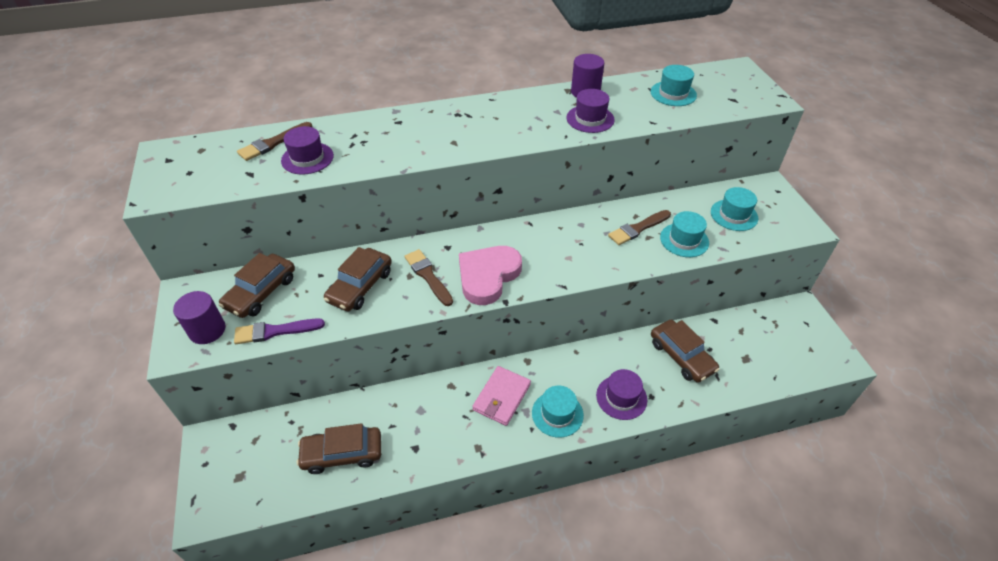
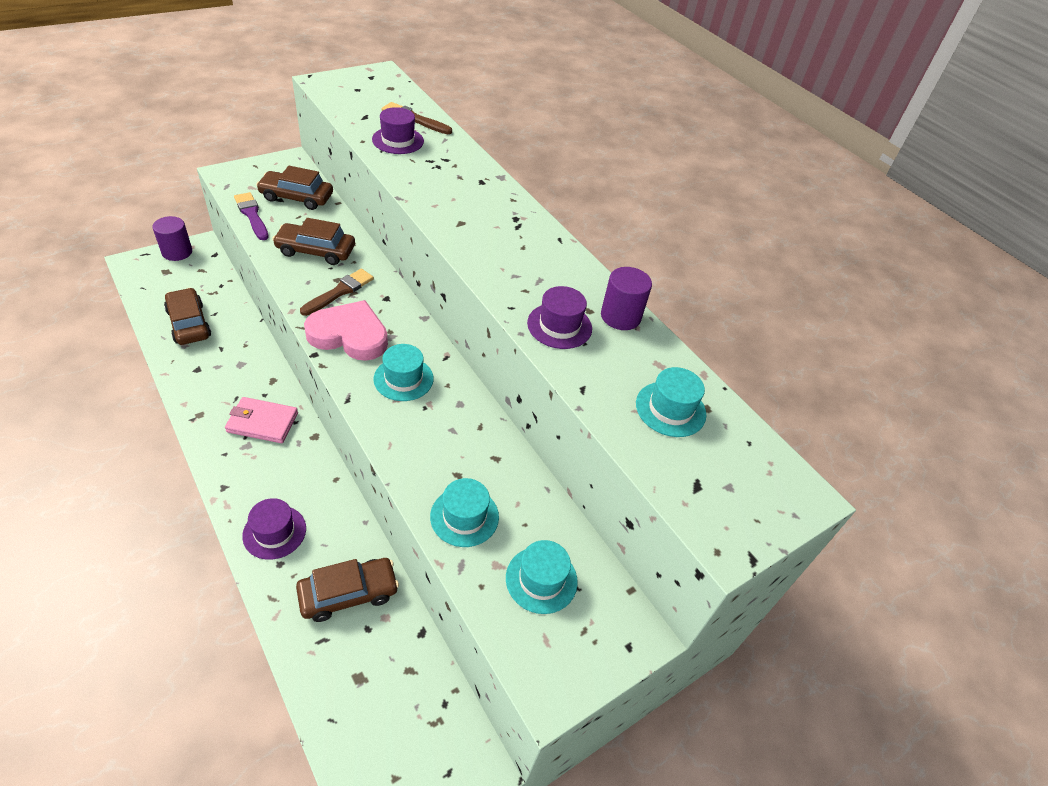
camera: 65 degrees right, 0 degrees up
(207, 330) = (249, 181): purple cylinder -> purple cylinder (177, 252)
(557, 414) = (245, 473): turquoise hat -> turquoise hat (403, 379)
(638, 229) = (470, 462): brown brush -> none
(681, 356) = (348, 594): brown car -> brown car turned 150 degrees counterclockwise

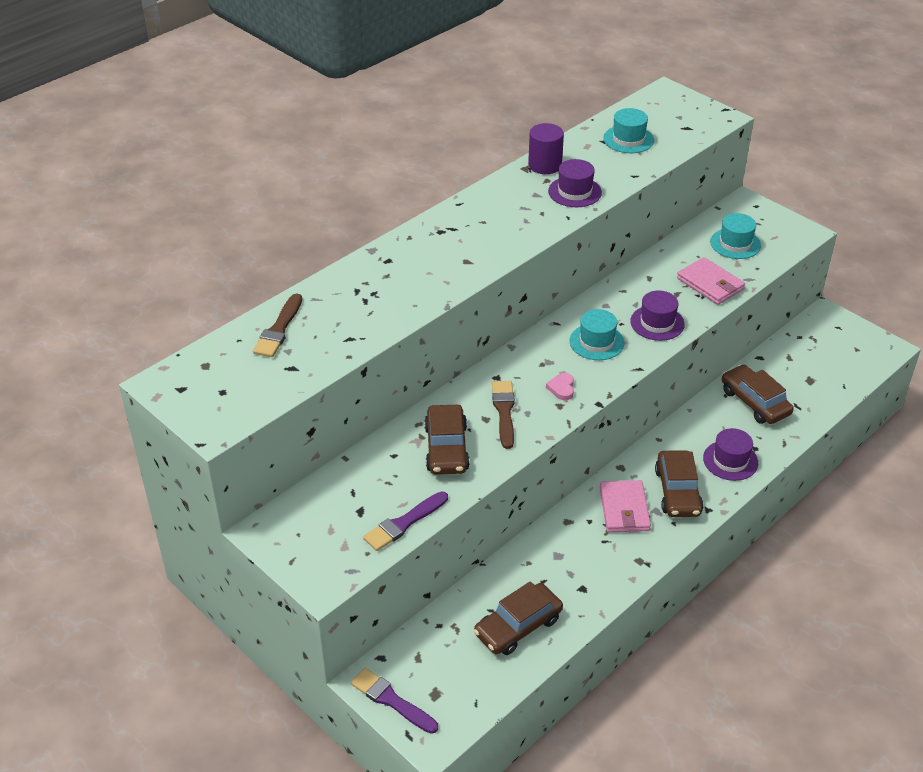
camera: 95 degrees left, 5 degrees down
(177, 252) = (391, 700): purple cylinder -> purple brush
(296, 197) = (349, 496): brown car -> brown car (677, 491)
(339, 292) = (504, 411): brown brush -> brown brush turned 60 degrees clockwise
(349, 335) = (562, 388): pink heart -> pink heart, size x0.40
(398, 140) = (335, 331): purple hat -> purple hat (657, 323)
(464, 516) = (710, 284): turquoise hat -> pink wallet

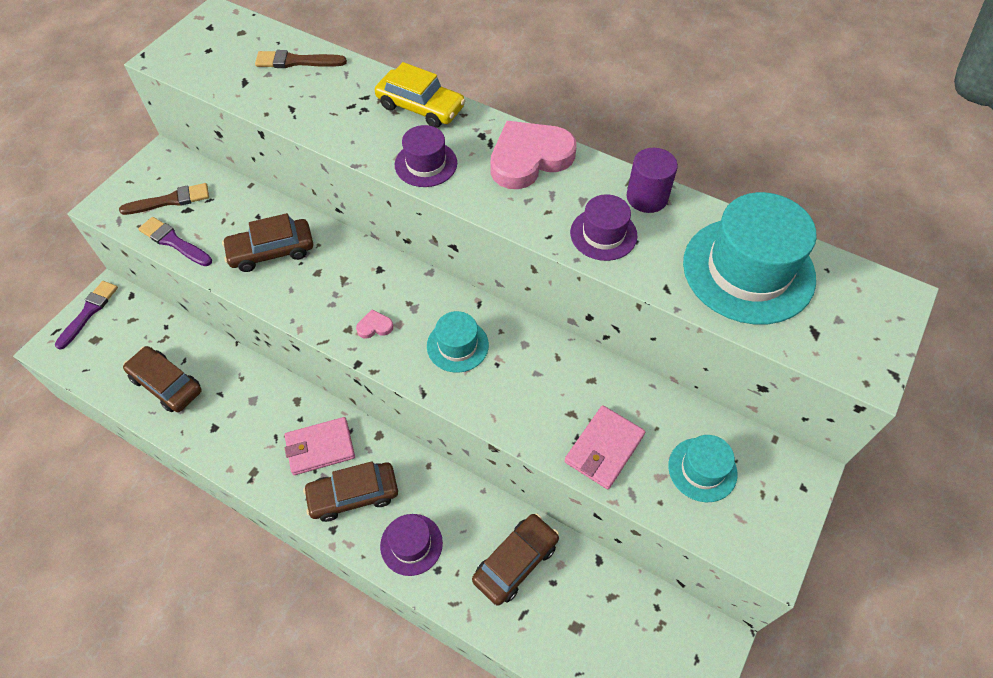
camera: 75 degrees right, 15 degrees up
(388, 259) = (420, 107): none -> yellow car
(479, 211) = (529, 158): none -> pink heart
(504, 411) = (330, 285): brown brush -> brown brush (170, 200)
(628, 139) = (748, 270): turquoise hat -> turquoise hat, size x1.89
(657, 323) = (509, 400): purple hat -> purple hat (426, 164)

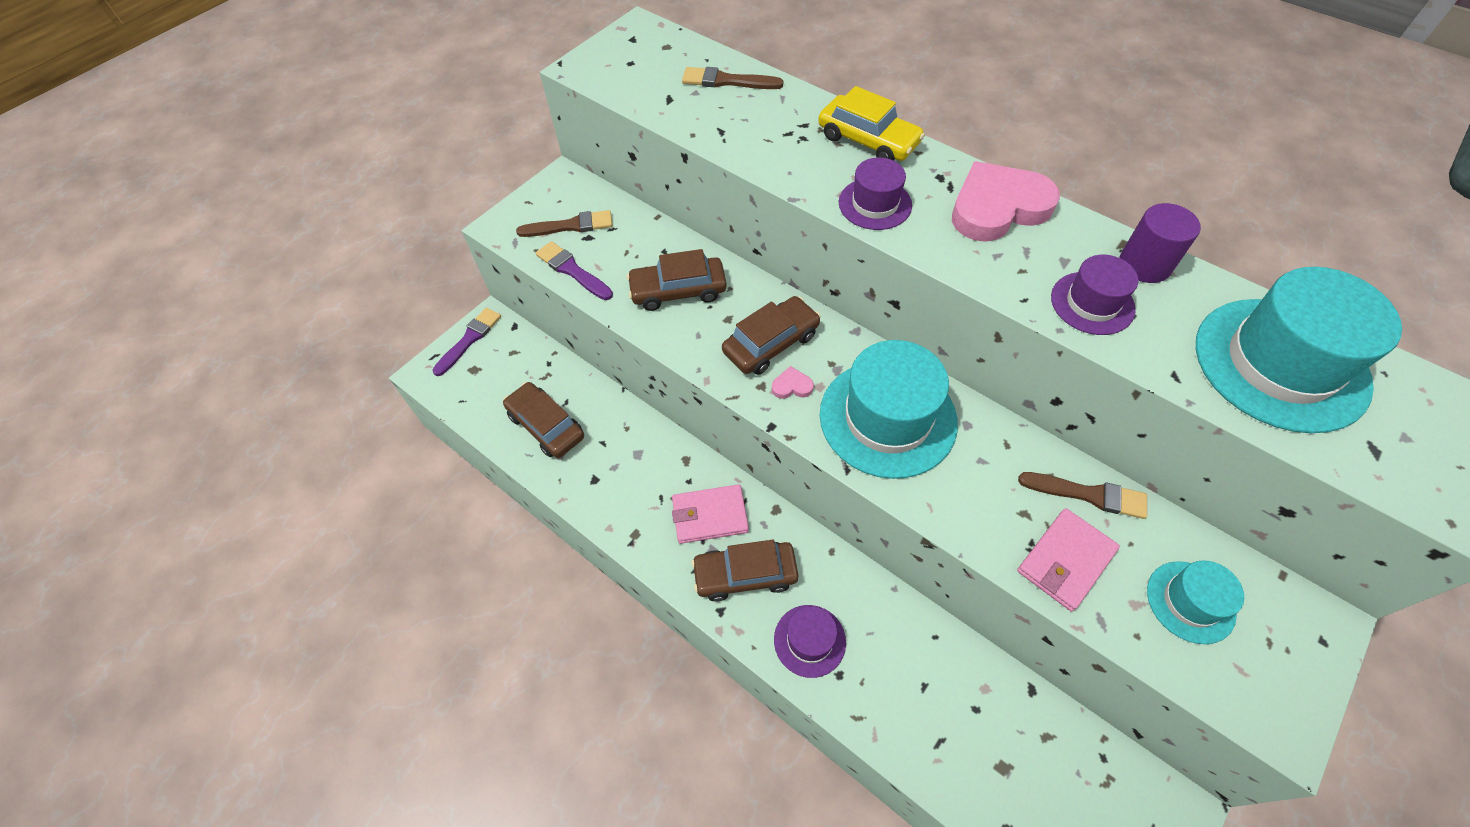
camera: 10 degrees right, 0 degrees up
(457, 345) = (887, 418): turquoise hat -> turquoise hat, size x1.89
(515, 562) = (931, 678): brown car -> brown car (771, 343)
(623, 392) = (1088, 494): none -> brown brush

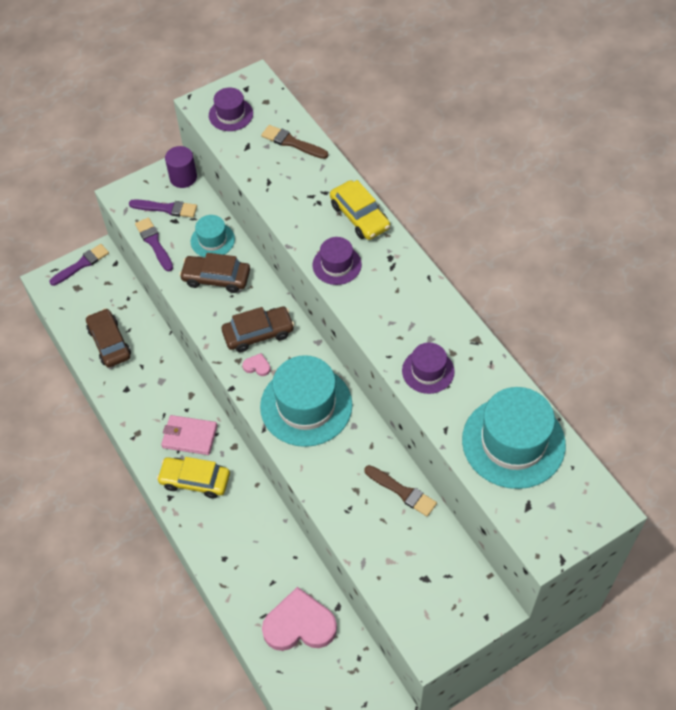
camera: 20 degrees right, 0 degrees up
(570, 226) = (166, 208): brown brush -> purple brush
(745, 574) = (195, 480): brown car -> yellow car
(809, 640) = (216, 533): purple hat -> purple hat (231, 114)
(998, 207) = (413, 290): pink heart -> pink heart (299, 624)
(1065, 561) = (363, 524): pink wallet -> none
(1144, 264) = (478, 356): purple cylinder -> purple cylinder (183, 177)
(1190, 602) = (422, 570): turquoise hat -> turquoise hat (212, 240)

